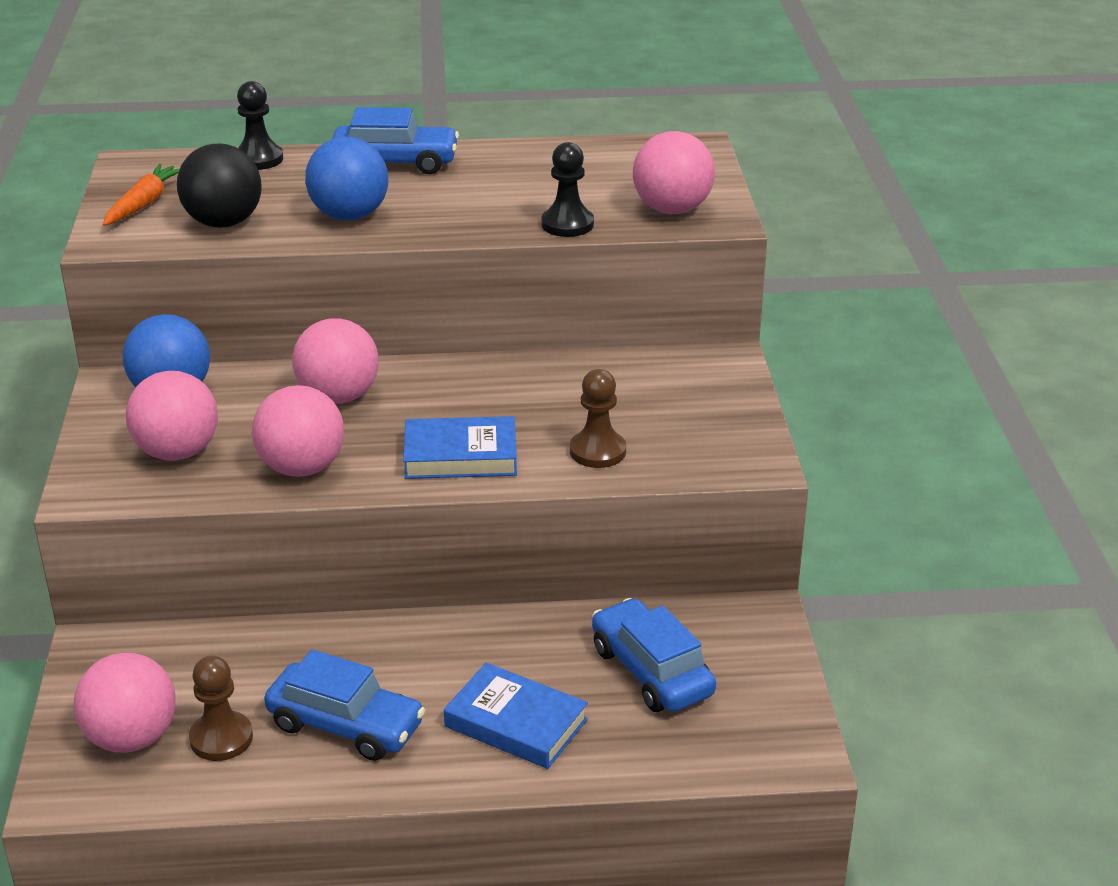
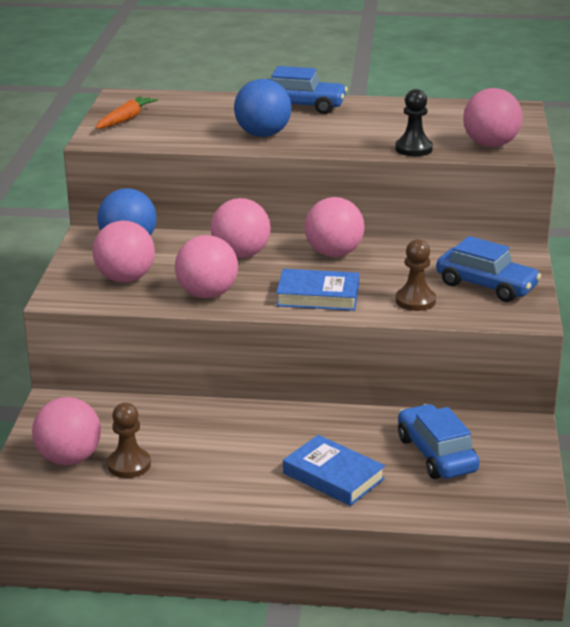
camera: 10 degrees right, 5 degrees down
(223, 223) = (176, 133): black ball -> none
(258, 159) = (208, 98): black pawn -> none
(345, 725) = (215, 465): blue car -> blue car (486, 285)
(470, 383) = (334, 253): none -> pink ball

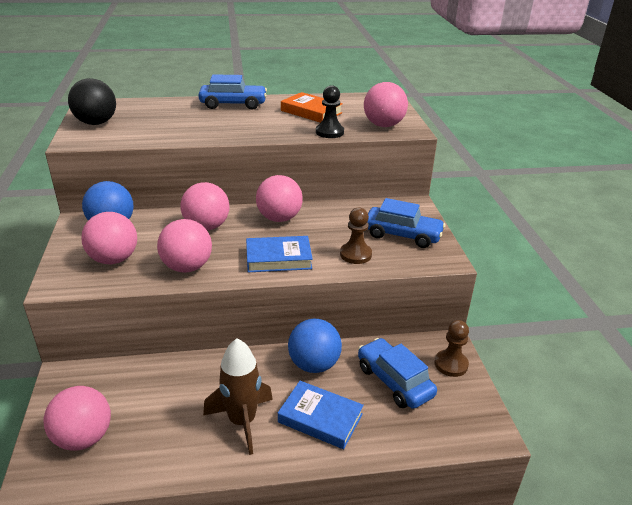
camera: 15 degrees left, 5 degrees up
(126, 119) = (96, 123): orange carrot -> black ball
(129, 465) = (140, 435): brown pawn -> brown pawn (451, 364)
(243, 467) = (242, 421): none -> brown rocket
(263, 134) = (210, 128): blue ball -> blue ball (314, 364)
(400, 122) = (311, 112): none -> orange book

